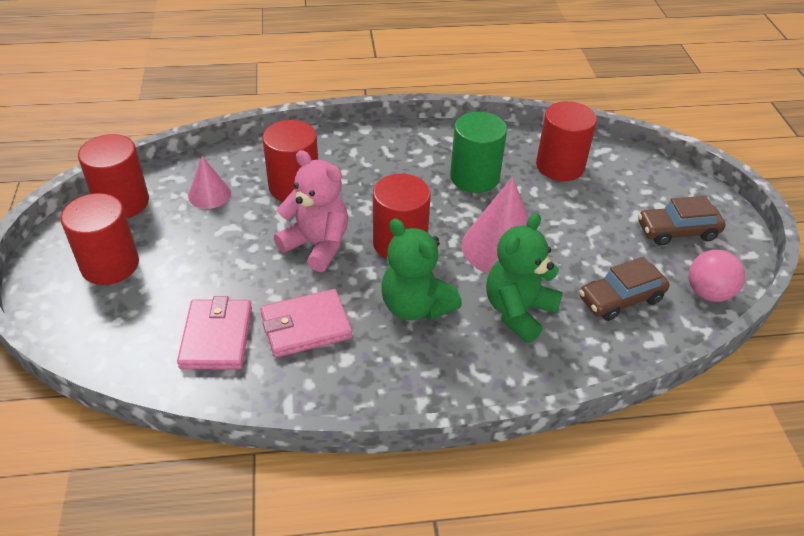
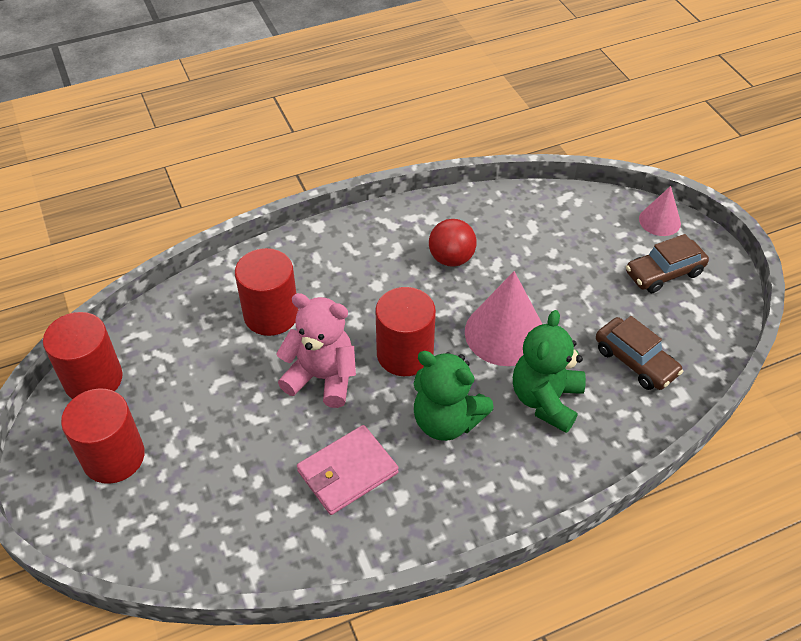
camera: 15 degrees left, 5 degrees up
(209, 194) = (184, 346): pink cone -> pink cone (659, 221)
(216, 337) = (262, 509): pink wallet -> none
(474, 177) = (451, 258): green cylinder -> red ball
(560, 166) = (530, 225): red cylinder -> none
(620, 299) = (635, 361): brown car -> brown car turned 90 degrees counterclockwise
(708, 293) = (711, 334): pink ball -> none

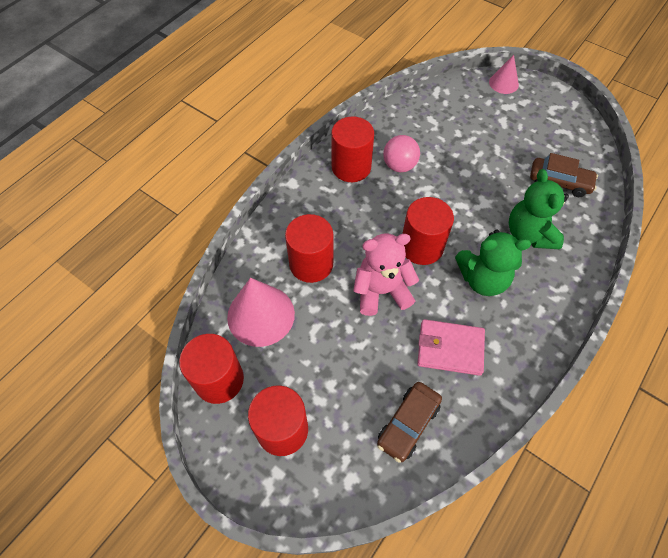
camera: 30 degrees left, 10 degrees up
(347, 472) = (450, 349): pink wallet -> pink wallet turned 75 degrees clockwise
(395, 237) = (351, 167): none -> red cylinder
(451, 258) = (399, 166): red ball -> pink ball
(505, 333) = (471, 201): pink cone -> pink cone (261, 315)
(664, 273) = (532, 117): brown car -> brown car (408, 424)

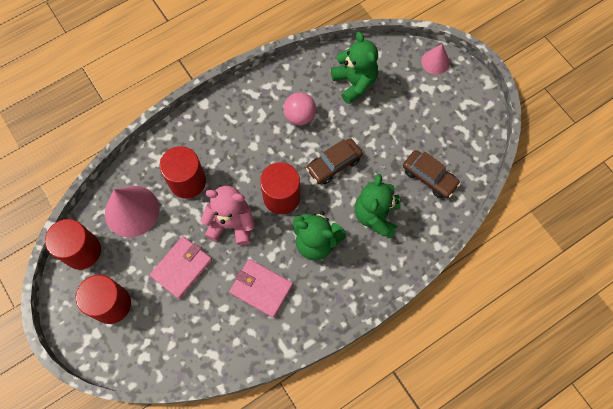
camera: 20 degrees right, 10 degrees up
(348, 357) = (181, 268): none -> pink wallet
(351, 167) = (258, 104): red cylinder -> none
(408, 424) = (202, 333): brown car -> brown car (334, 164)
(437, 121) = (354, 83): none -> green teddy bear

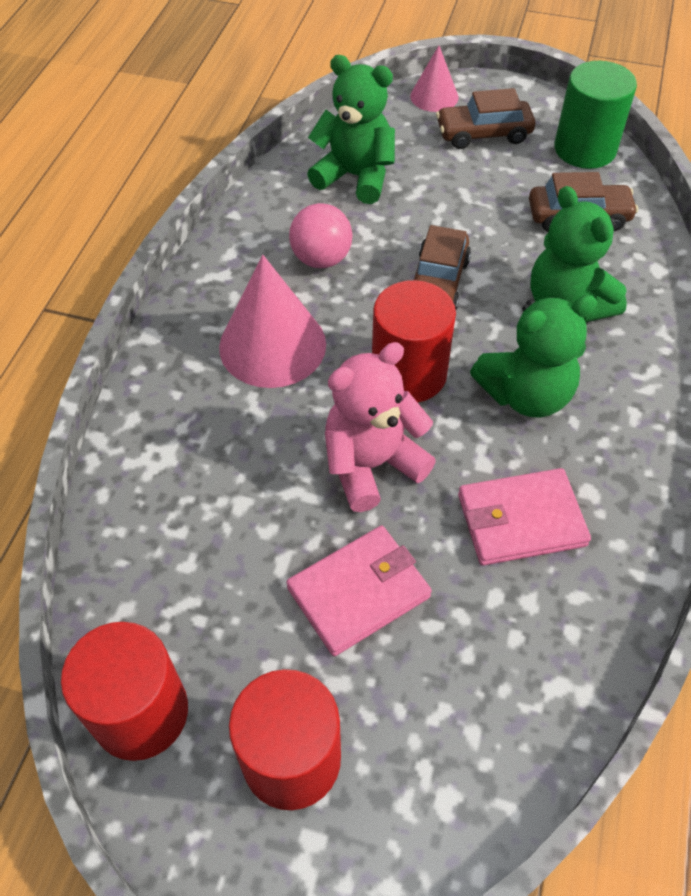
camera: 40 degrees left, 15 degrees down
(132, 211) = (176, 572): pink cone -> pink cone (272, 345)
(181, 268) = (359, 592): pink wallet -> pink wallet turned 60 degrees clockwise
(187, 181) = (233, 457): red cylinder -> none
(435, 100) = (483, 134): none -> brown car
(473, 144) = (585, 149): none -> green cylinder

